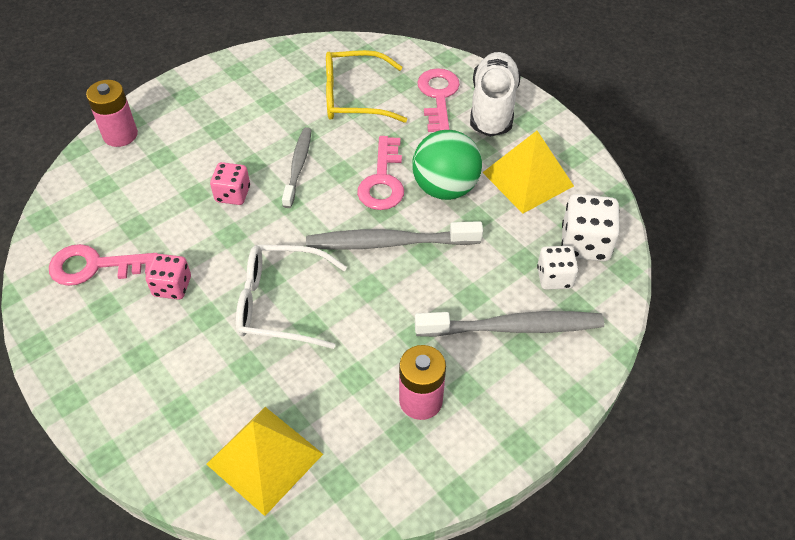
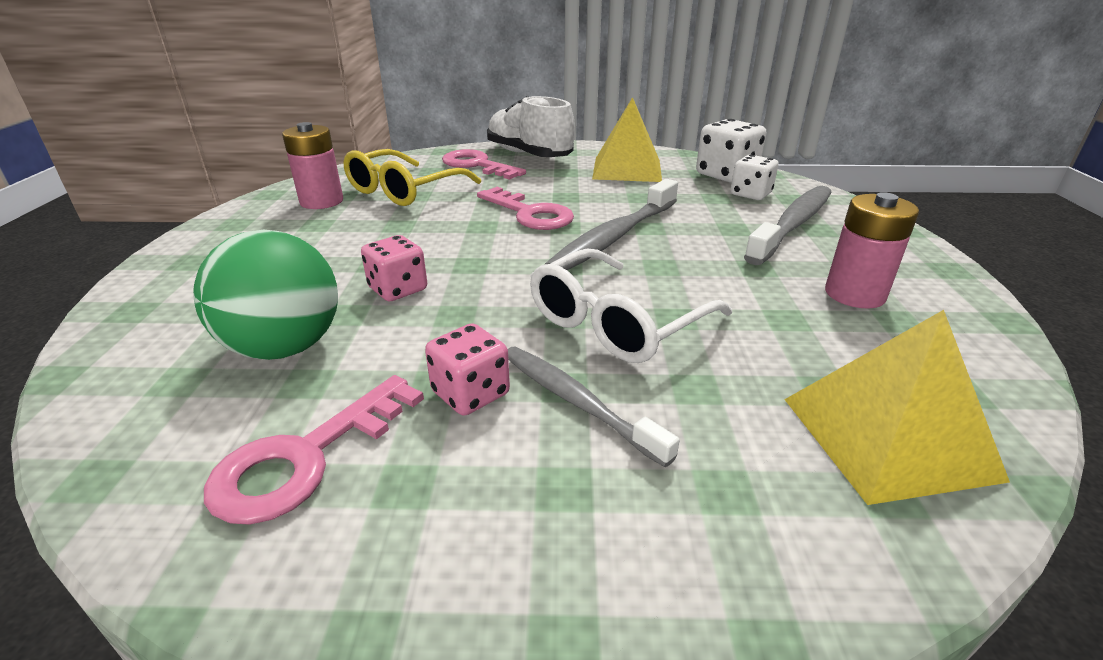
camera: 50 degrees left, 20 degrees down
(120, 135) = (130, 327): pink battery -> pink battery (321, 201)
(298, 166) = (433, 241): grey toothbrush -> grey toothbrush (576, 402)
(445, 188) = (585, 195): green ball -> green ball (285, 347)

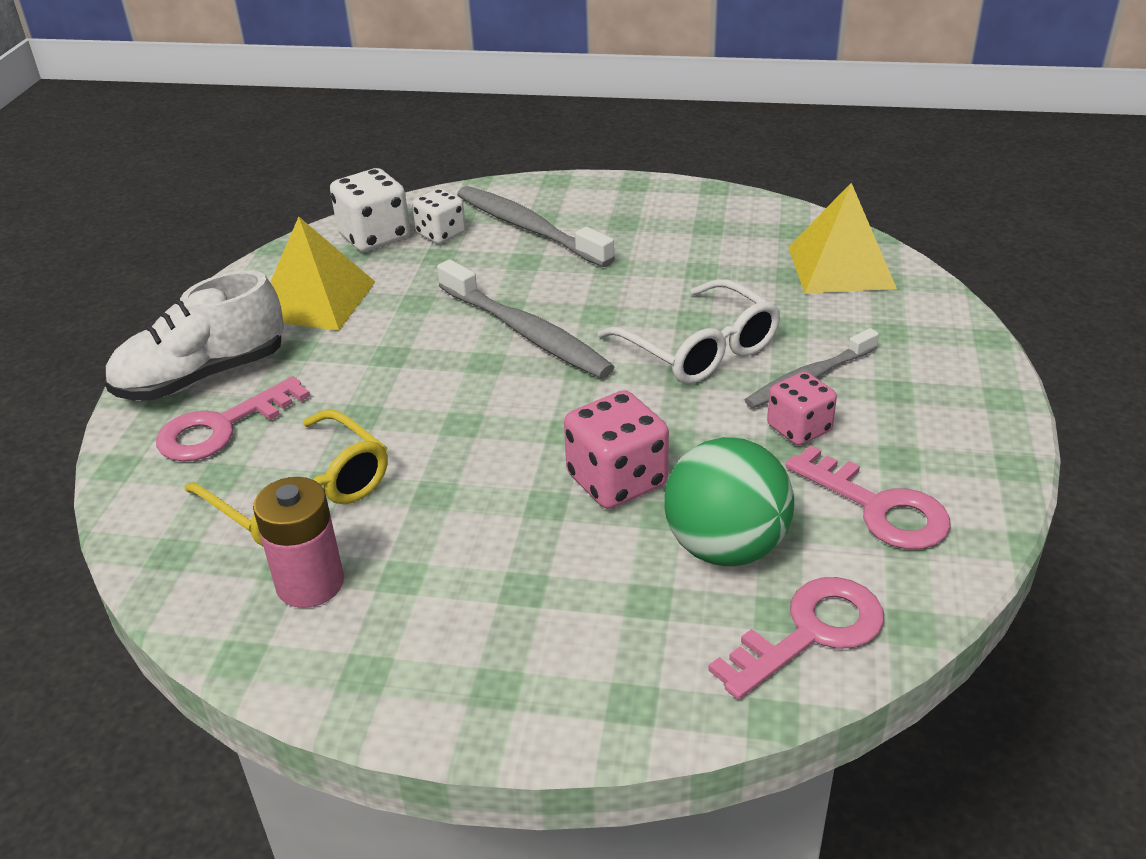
camera: 80 degrees left, 5 degrees up
(398, 289) = (617, 480): pink dice -> pink dice, size x1.51
(529, 213) = (438, 385): pink key -> pink key (809, 633)
(854, 294) = (669, 233): pink battery -> none

